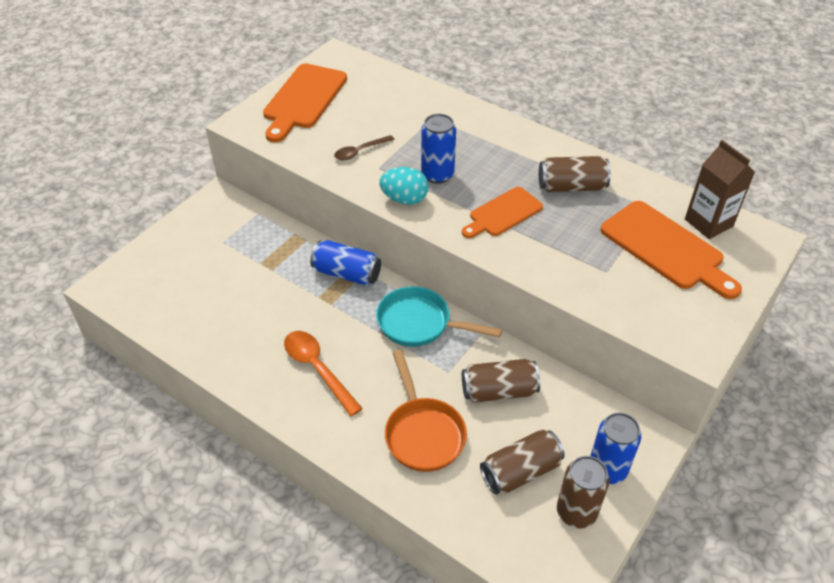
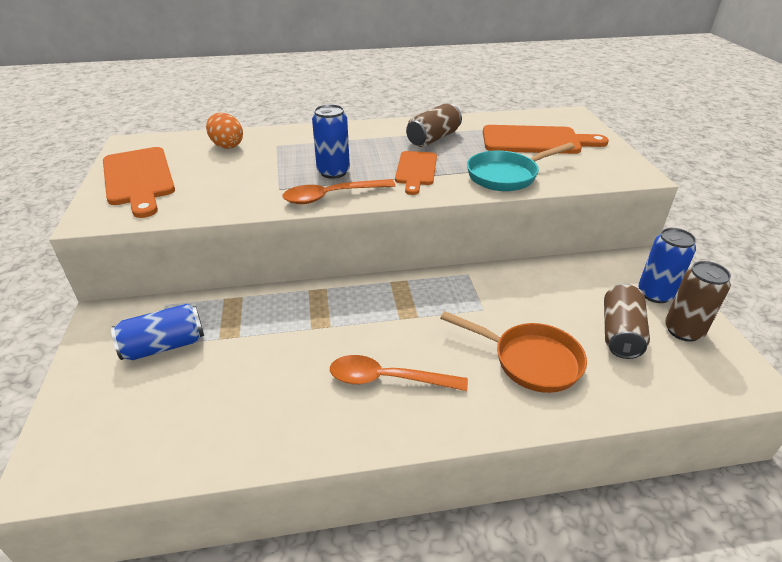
camera: 45 degrees left, 10 degrees down
(347, 273) = (312, 298): blue can -> blue can (164, 345)
(360, 151) = (246, 187): brown spoon -> none
(397, 97) = (227, 145): none -> orange egg
(404, 199) = (331, 196): turquoise egg -> orange spoon
(419, 323) = (418, 294): turquoise pan -> turquoise pan (506, 176)
(499, 391) = (532, 297): brown can -> none
(708, 223) = (534, 121): brown carton -> none

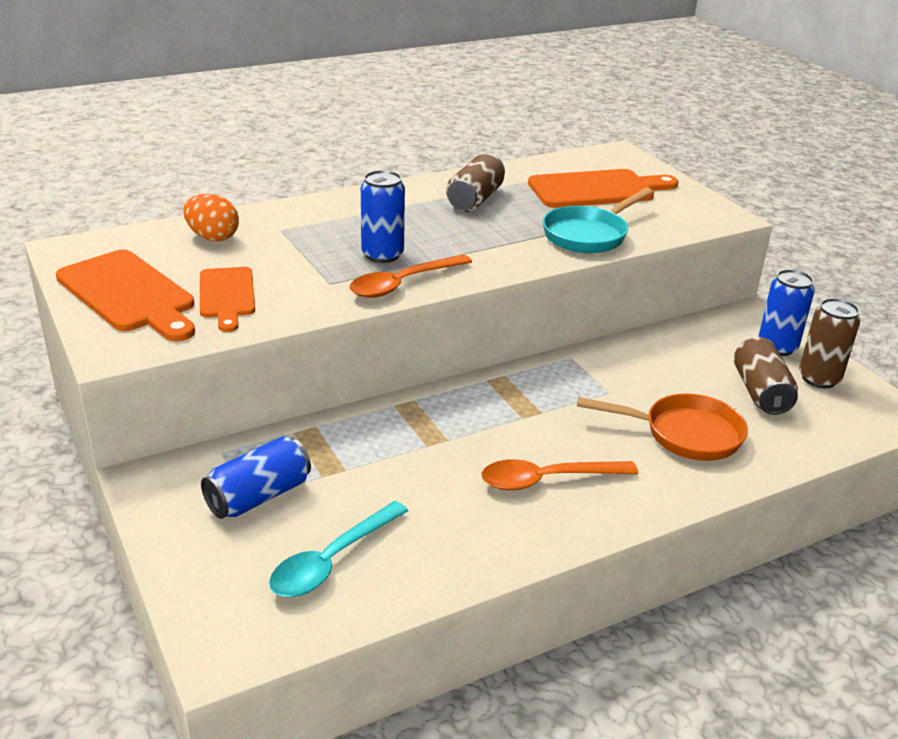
camera: 20 degrees left, 5 degrees down
(176, 414) = (332, 560): none -> turquoise spoon
(416, 170) = (481, 241): orange cutting board -> orange cutting board (227, 296)

